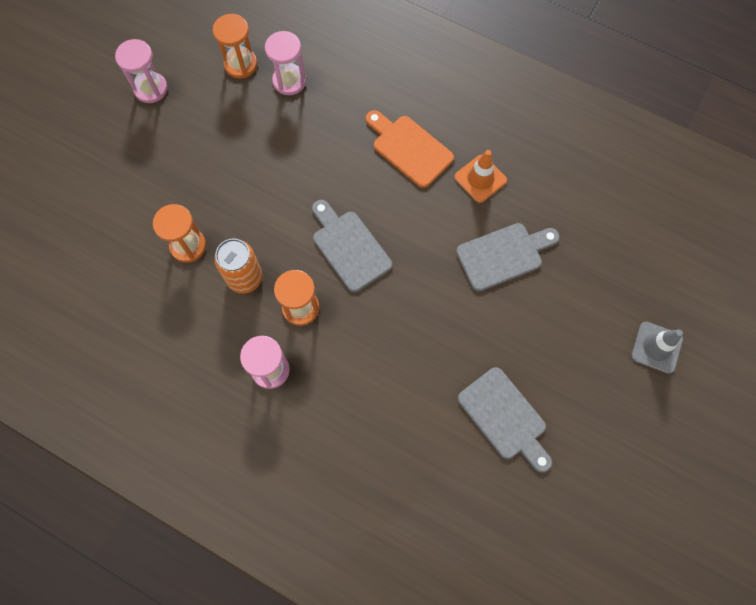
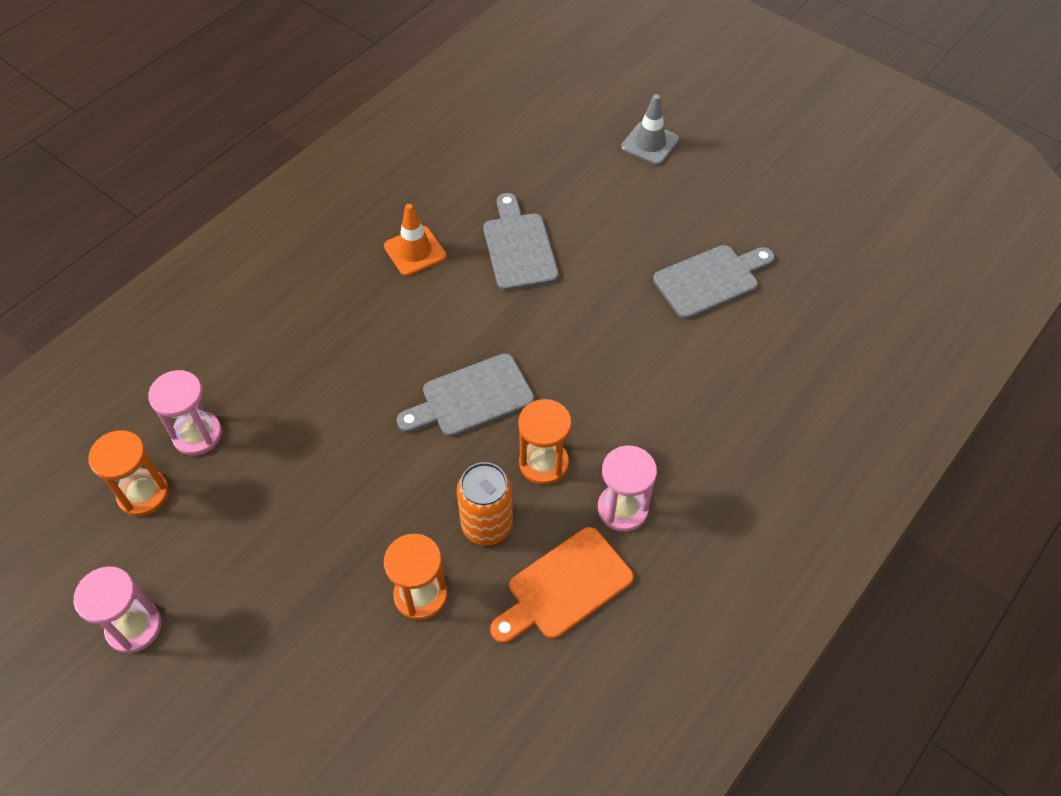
camera: 80 degrees left, 15 degrees down
(409, 148) = (351, 314): orange cutting board -> orange cutting board (564, 587)

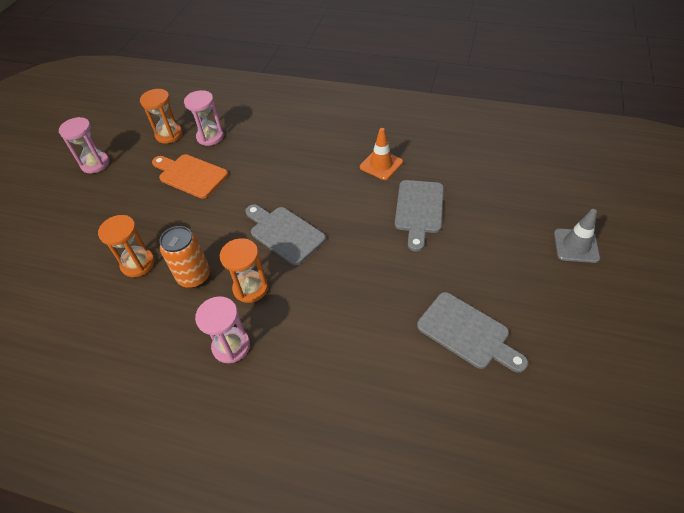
camera: 70 degrees right, 5 degrees down
(519, 247) = (419, 210): grey cutting board -> grey cutting board turned 135 degrees clockwise
(564, 587) = (161, 334): orange cutting board -> orange cutting board (190, 175)

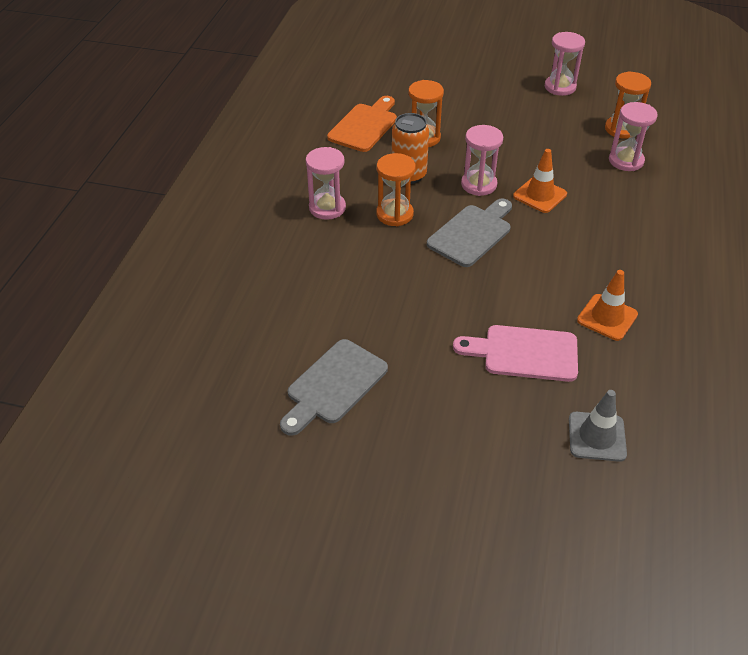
camera: 85 degrees right, 5 degrees down
(190, 175) = (555, 154): orange cutting board -> orange cutting board (365, 126)
(220, 226) = (479, 184): none -> pink hourglass
(242, 188) = (540, 195): none -> orange traffic cone
(419, 210) = (524, 353): grey cutting board -> pink cutting board
(576, 246) = (474, 525): grey traffic cone -> grey traffic cone (597, 436)

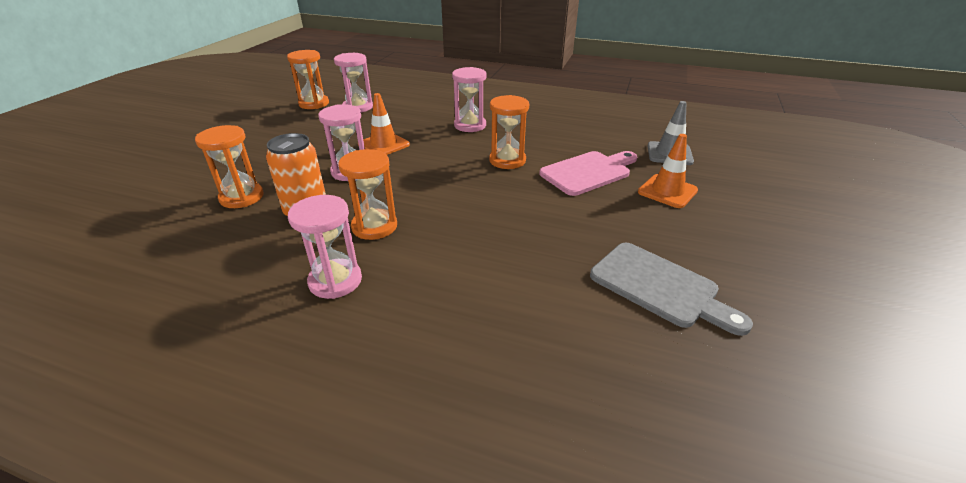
camera: 85 degrees left, 10 degrees down
(365, 126) = (174, 239): orange cutting board -> none
(472, 233) = (426, 182): grey cutting board -> none
(524, 353) = (588, 172): pink cutting board -> pink cutting board turned 135 degrees counterclockwise
(532, 287) = (507, 160): none -> orange hourglass
(560, 87) = (226, 119): pink hourglass -> pink hourglass (470, 125)
(607, 317) = (544, 136): orange traffic cone -> orange traffic cone (667, 191)

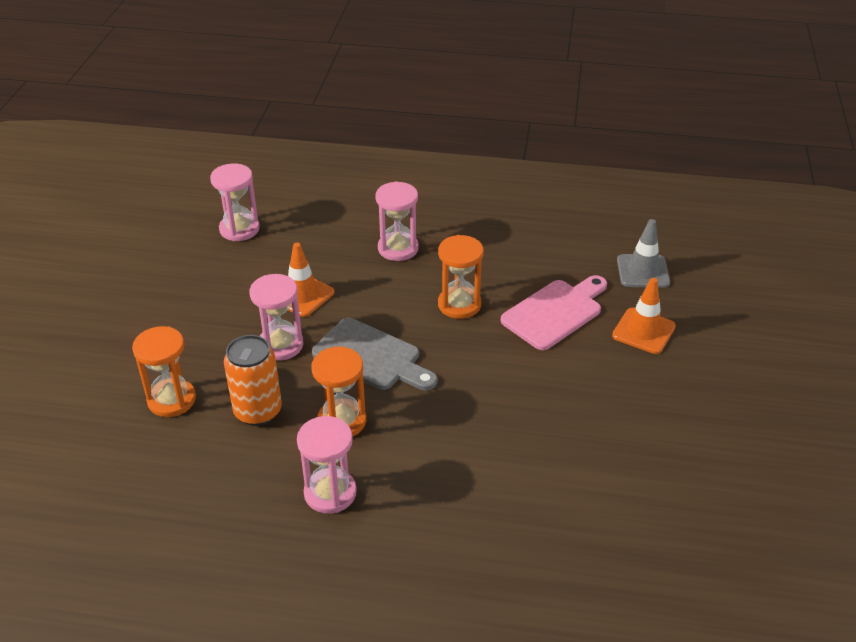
camera: 10 degrees left, 5 degrees up
(314, 104) = (176, 228): orange hourglass -> none
(659, 287) = (643, 456): grey cutting board -> grey cutting board (371, 357)

